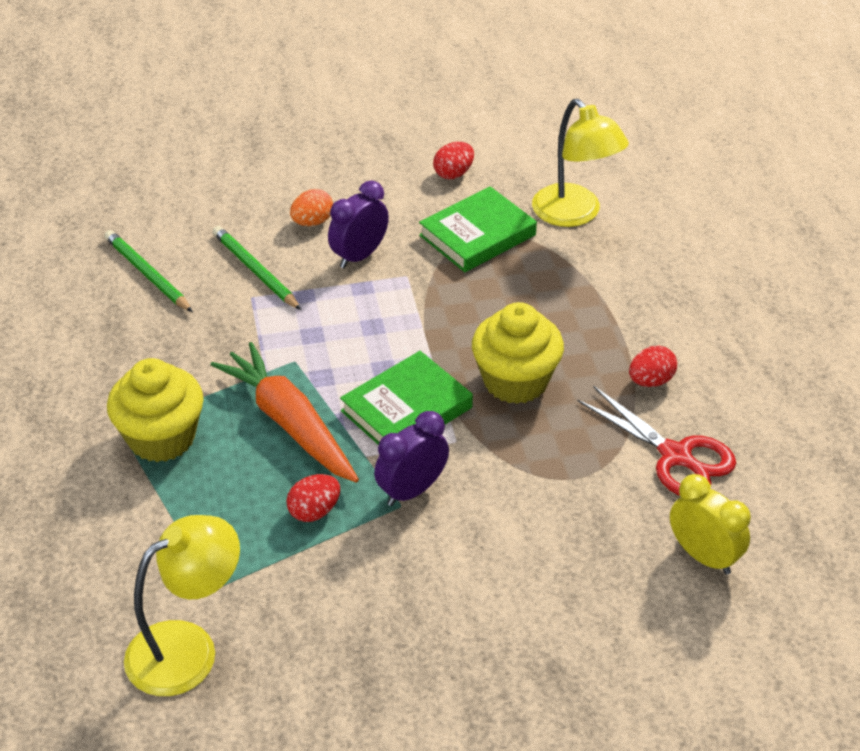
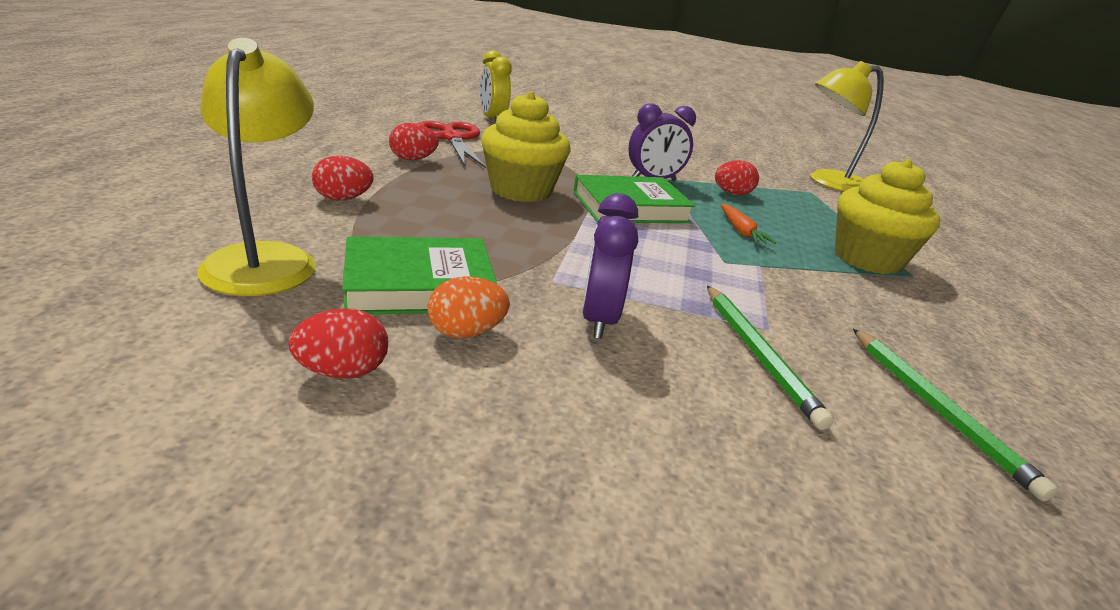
camera: 160 degrees left, 15 degrees down
(290, 423) = (741, 231): orange carrot -> orange carrot, size x0.44
(312, 222) = (646, 388): orange egg -> orange egg (466, 332)
(359, 256) = (598, 319): purple clock -> purple clock turned 120 degrees clockwise
(617, 289) = (343, 199): none -> red egg

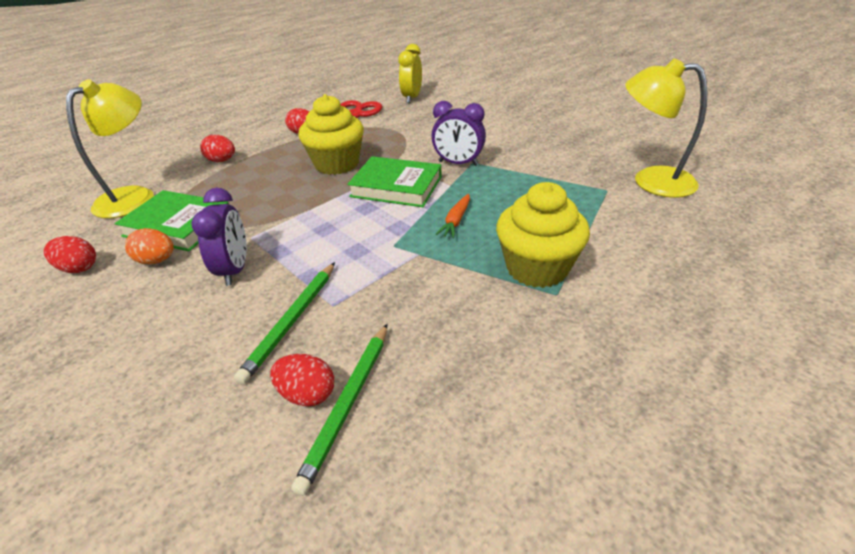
camera: 40 degrees right, 10 degrees up
(598, 319) = (235, 270): purple clock -> purple clock turned 135 degrees clockwise
(732, 194) = (512, 183): red egg -> red egg (307, 394)

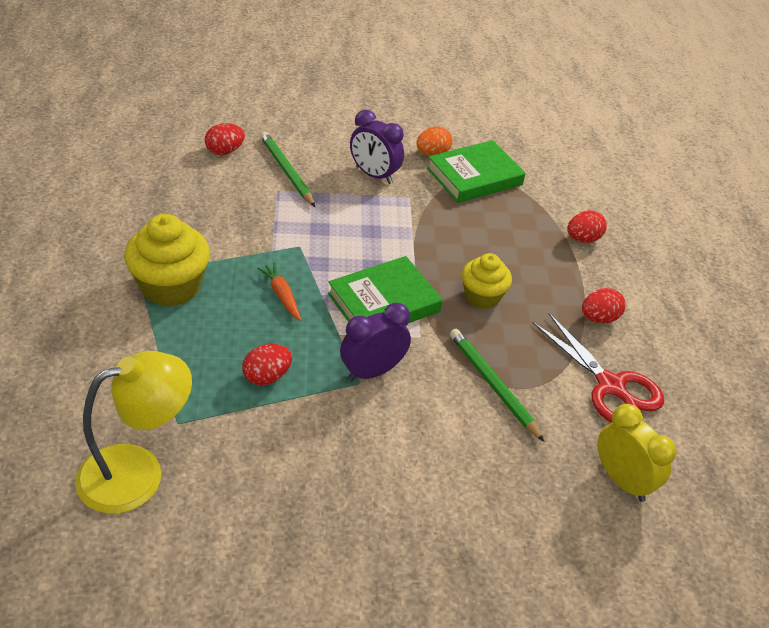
camera: 125 degrees right, 5 degrees up
(79, 268) = (465, 127): red egg -> red egg (267, 376)
(134, 196) = (558, 175): yellow lamp -> none
(336, 164) = (482, 297): yellow cupcake -> yellow cupcake, size x0.63
(348, 404) = (199, 158): green pencil -> green pencil (493, 385)

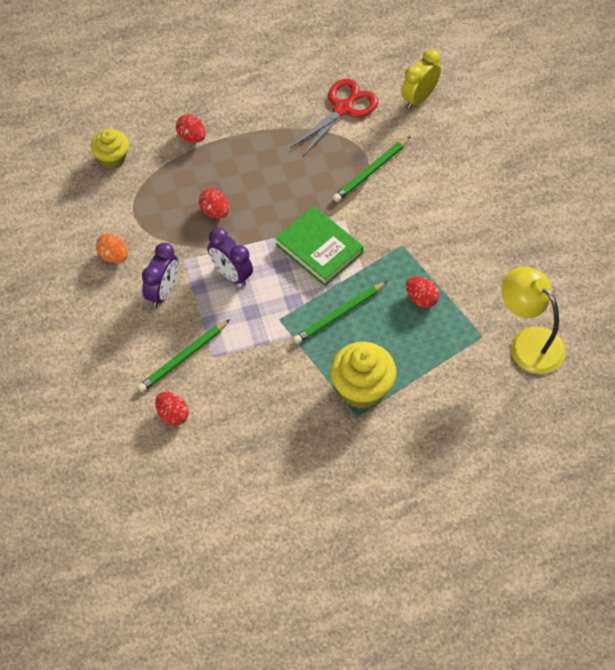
camera: 100 degrees left, 15 degrees up
(282, 295) = (339, 314): orange carrot -> green pencil
(372, 371) = (389, 240): purple clock -> purple clock (231, 274)
(474, 176) = (136, 219): green book -> none
(482, 297) = (286, 191): yellow cupcake -> yellow cupcake (112, 158)
(599, 318) = (279, 120): red egg -> red egg (215, 211)

